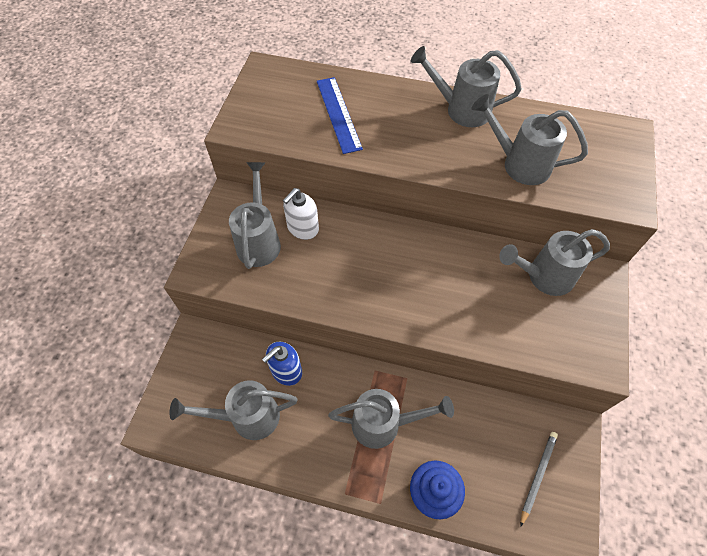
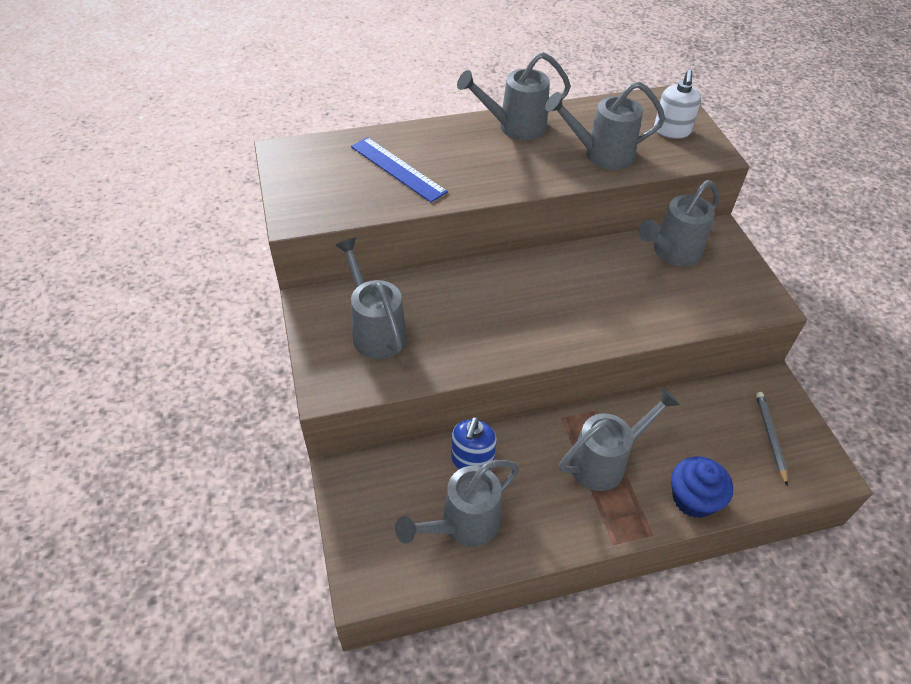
camera: 30 degrees left, 10 degrees down
(302, 228) = (414, 301): white soap dispenser -> white soap dispenser (671, 131)

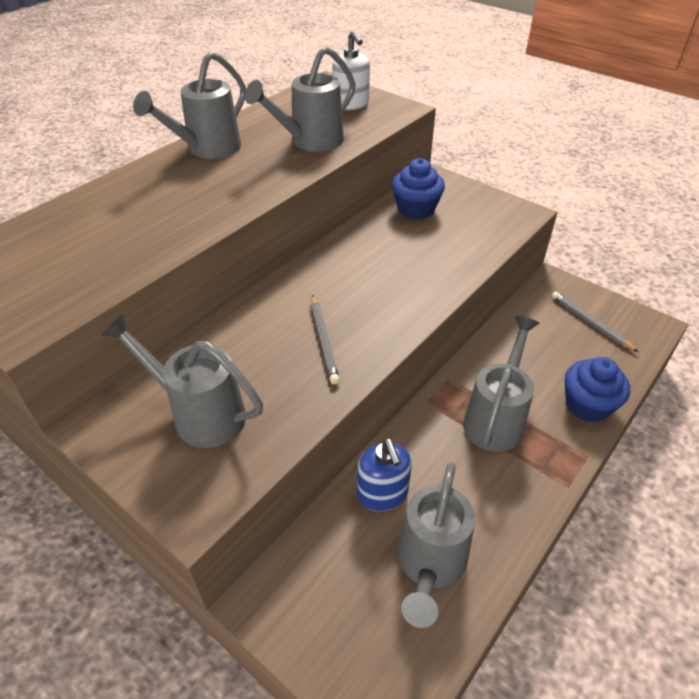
camera: 35 degrees left, 5 degrees down
(397, 169) = (113, 229): blue ruler -> none
(497, 325) = (323, 340): none -> grey pencil
(672, 253) = (416, 209): grey watering can -> blue cupcake

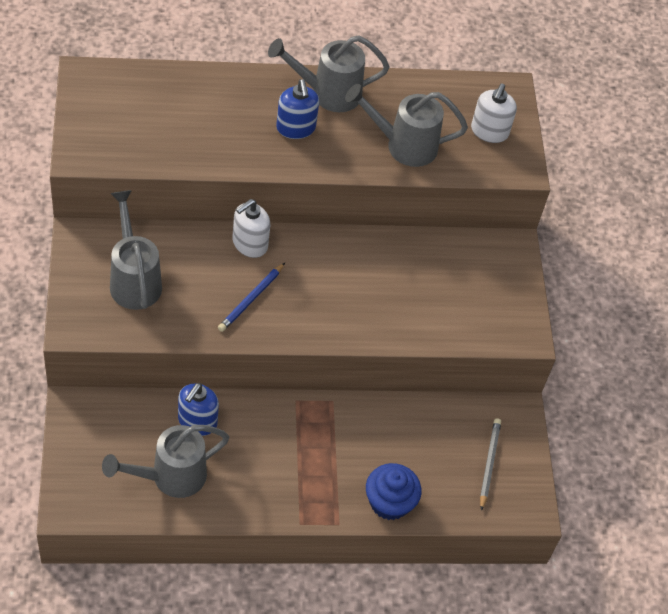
camera: 40 degrees right, 10 degrees up
(214, 180) = (296, 128): none -> blue soap dispenser
(265, 306) = (249, 244): none -> white soap dispenser
(323, 340) = (251, 299): grey pencil -> blue pencil
(416, 209) = (454, 260): blue cupcake -> none
(496, 419) = (320, 451): grey watering can -> none

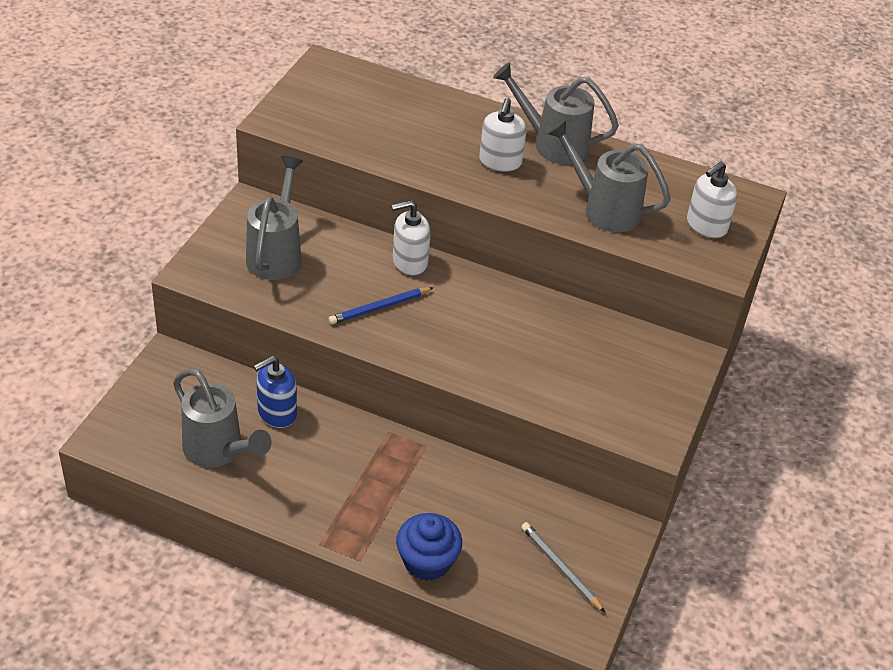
camera: 30 degrees right, 10 degrees down
(171, 477) = (218, 451): grey watering can -> grey watering can turned 135 degrees counterclockwise
(296, 128) = (500, 162): blue soap dispenser -> white soap dispenser
(489, 464) = (561, 568): grey pencil -> grey pencil turned 75 degrees counterclockwise

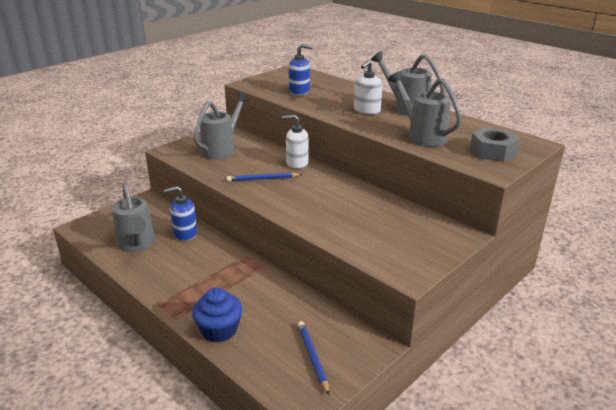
camera: 25 degrees right, 15 degrees down
(372, 128) = (299, 91): none -> blue soap dispenser
(561, 568) = (313, 357): grey pencil -> blue pencil
(706, 226) = (493, 151): white soap dispenser -> grey nut

